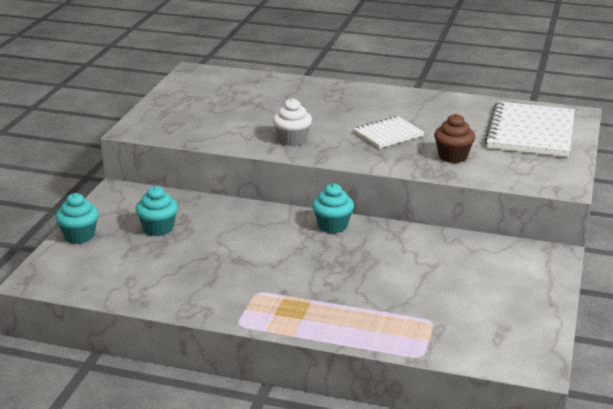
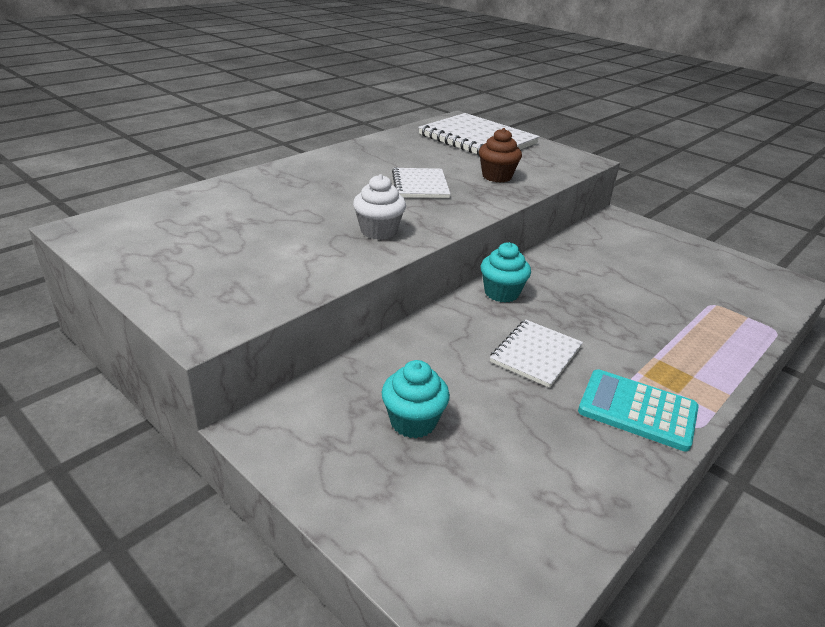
camera: 65 degrees left, 5 degrees up
(79, 236) = (372, 518): turquoise cupcake -> none
(237, 299) = (637, 410): none -> turquoise calculator
(265, 253) = (536, 354): none -> white notebook

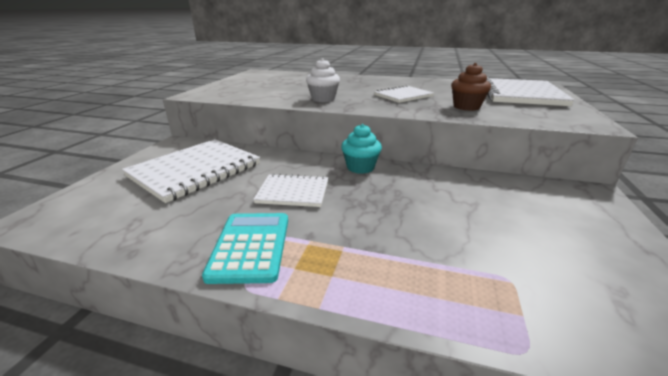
camera: 65 degrees right, 5 degrees down
(413, 421) = (195, 170): turquoise cupcake -> white notebook

